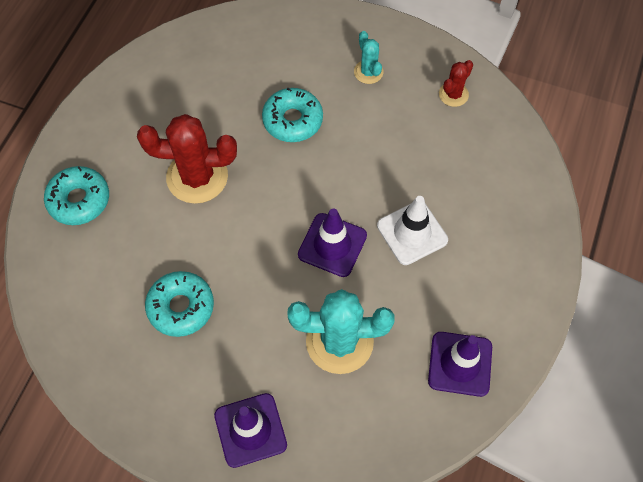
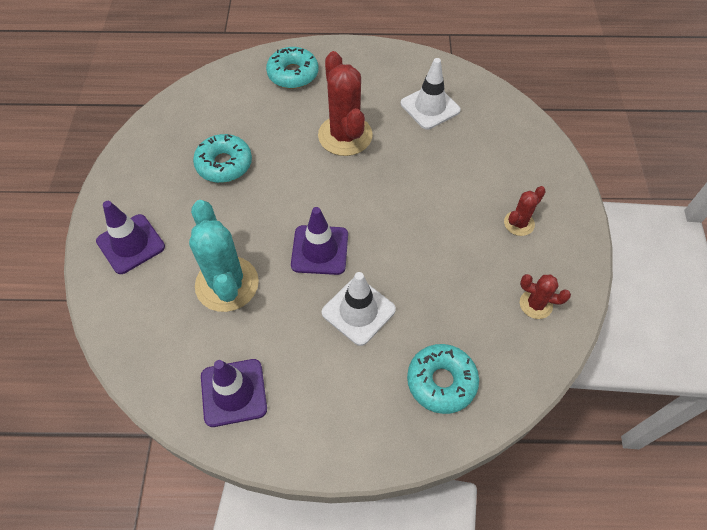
camera: 70 degrees right, 5 degrees down
(196, 88) = (430, 107): none -> white traffic cone
(292, 120) = (433, 182): turquoise donut -> turquoise donut (441, 381)
(368, 72) = (519, 223): turquoise cactus -> red cactus

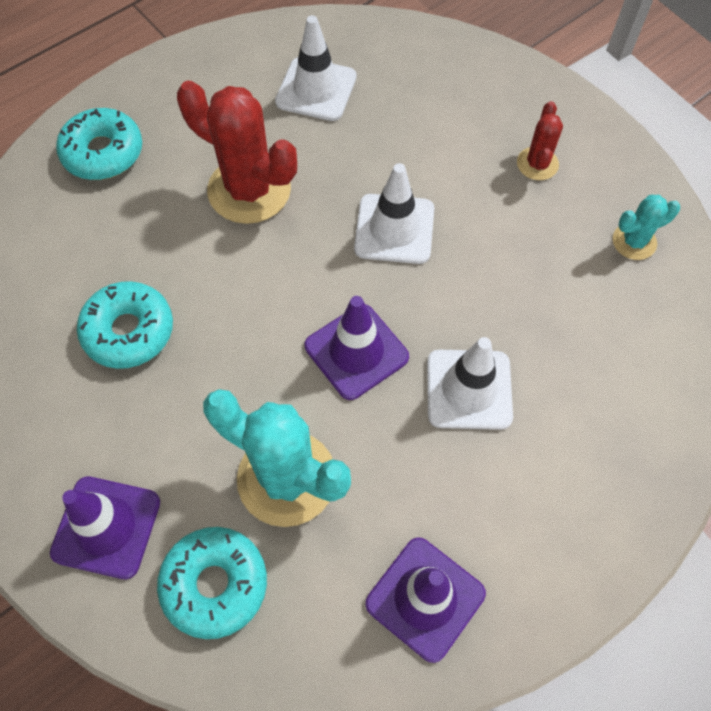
camera: 40 degrees left, 5 degrees up
(401, 204) = (394, 229): none -> white traffic cone
(441, 381) = (625, 398): turquoise donut -> turquoise donut (215, 584)
(535, 304) = (634, 242): red cactus -> turquoise cactus

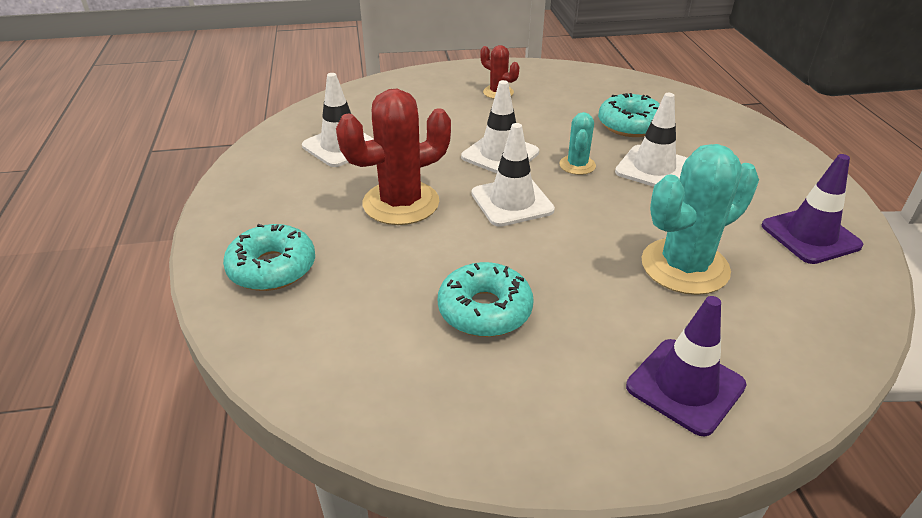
camera: 60 degrees left, 25 degrees down
(215, 584) = (767, 334): turquoise donut -> turquoise donut (630, 125)
(309, 279) = (512, 202): none -> white traffic cone
(356, 351) = (592, 201): purple traffic cone -> none
(634, 242) = (584, 84): turquoise cactus -> turquoise cactus (577, 165)

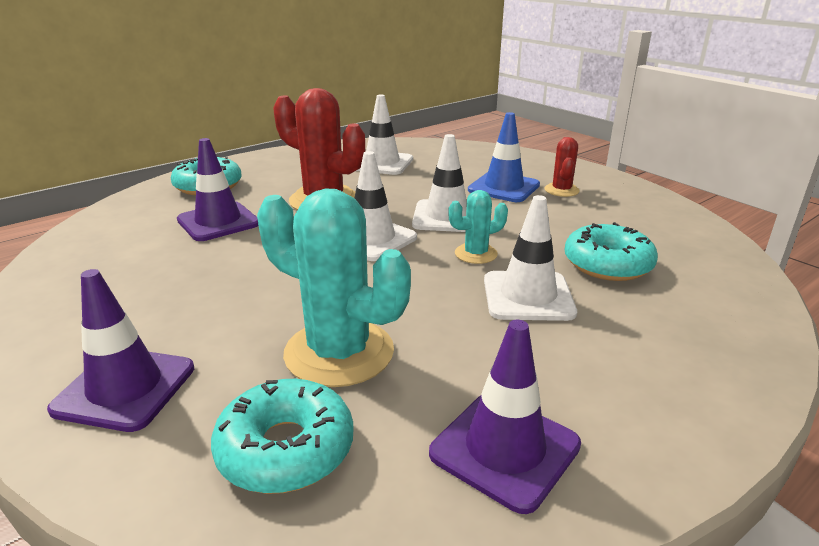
camera: 60 degrees right, 10 degrees down
(389, 279) = (218, 222): none -> purple traffic cone
(467, 111) = (504, 187): none -> blue traffic cone
(485, 310) = (199, 264): turquoise donut -> turquoise donut (286, 449)

